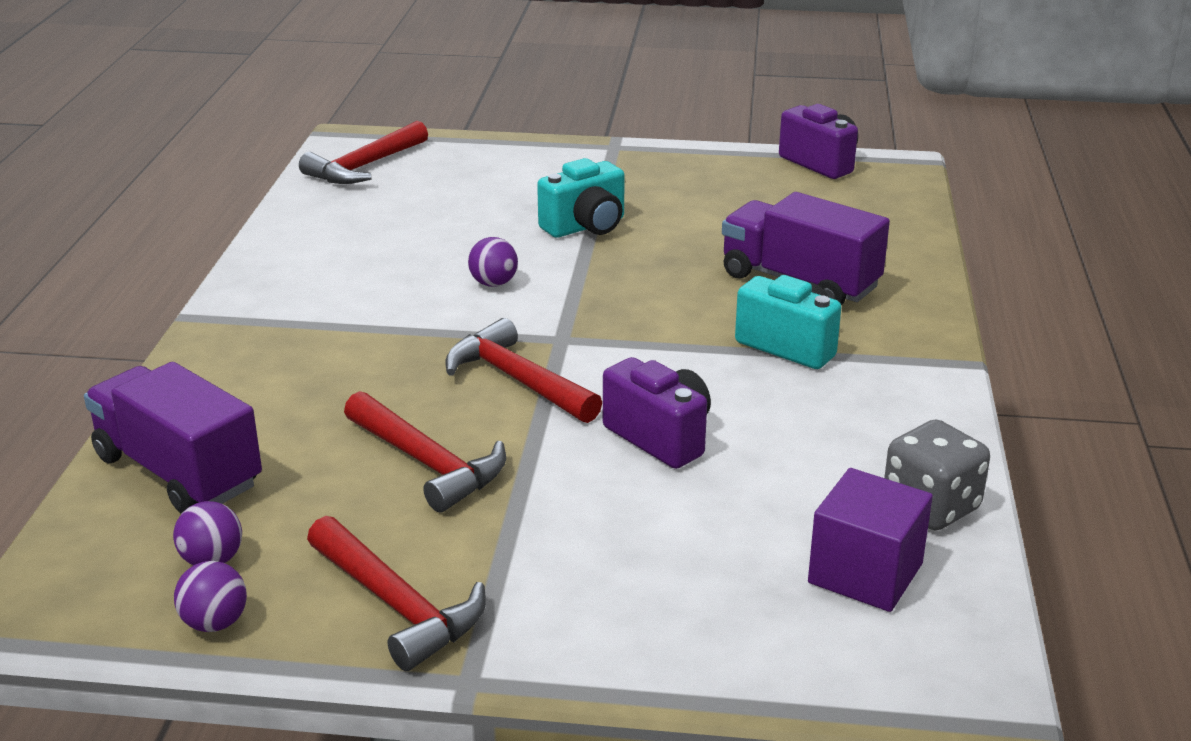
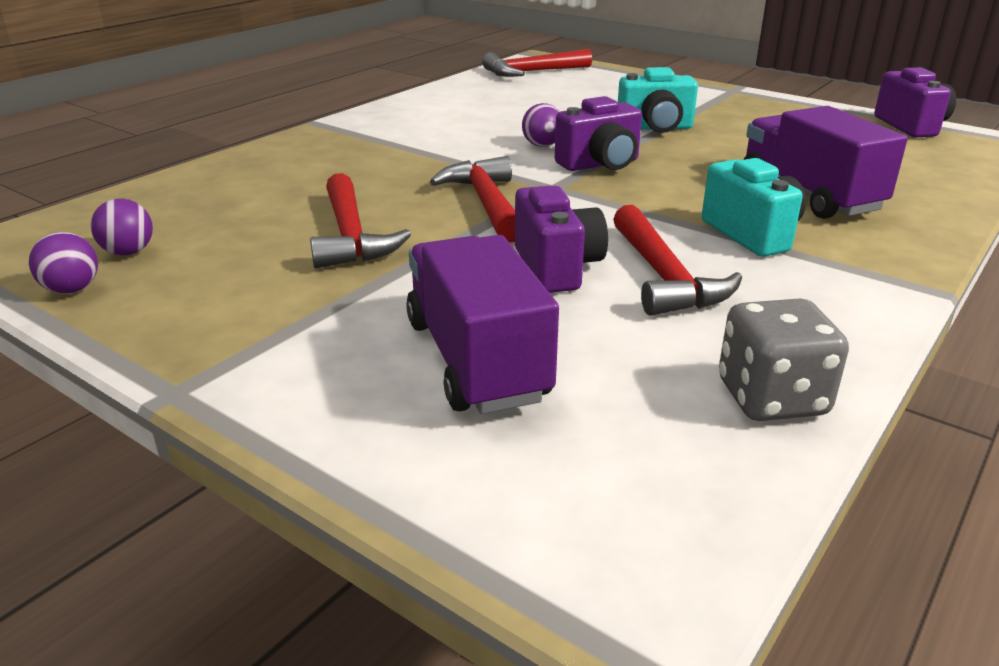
camera: 30 degrees right, 0 degrees up
(178, 471) = (186, 198): purple truck -> purple truck (476, 360)
(397, 605) = (200, 319): red hammer -> red hammer (664, 277)
(578, 295) = (600, 164): none -> purple camera
(865, 573) = (634, 434): purple cube -> none

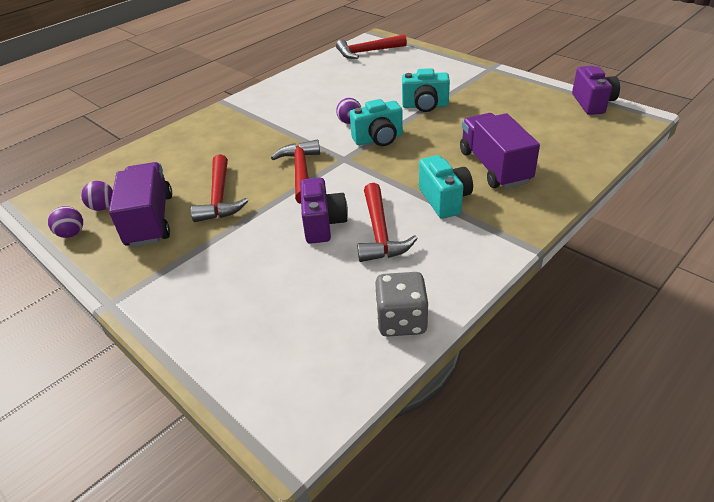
camera: 10 degrees right, 10 degrees up
(476, 360) = (260, 289): purple truck -> purple truck (150, 220)
(600, 164) = (378, 139): purple camera -> turquoise camera

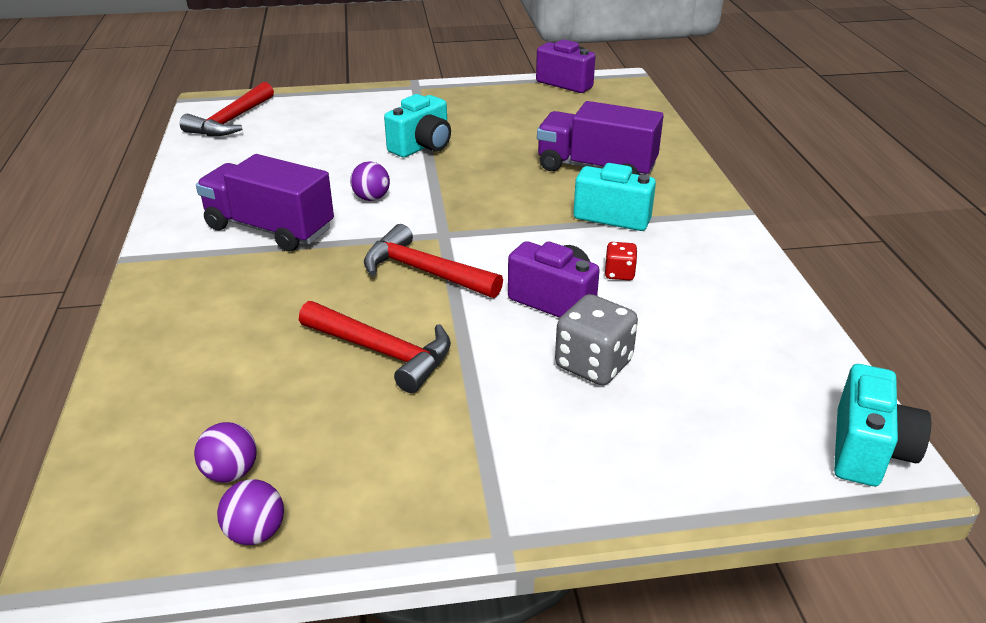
camera: 55 degrees left, 5 degrees down
(150, 220) = (344, 434): purple truck -> purple truck (270, 229)
(378, 139) = (440, 198): turquoise camera -> turquoise camera (868, 450)
(380, 232) = (619, 273): red hammer -> red dice
(401, 321) = (777, 323): grey dice -> grey dice (593, 364)

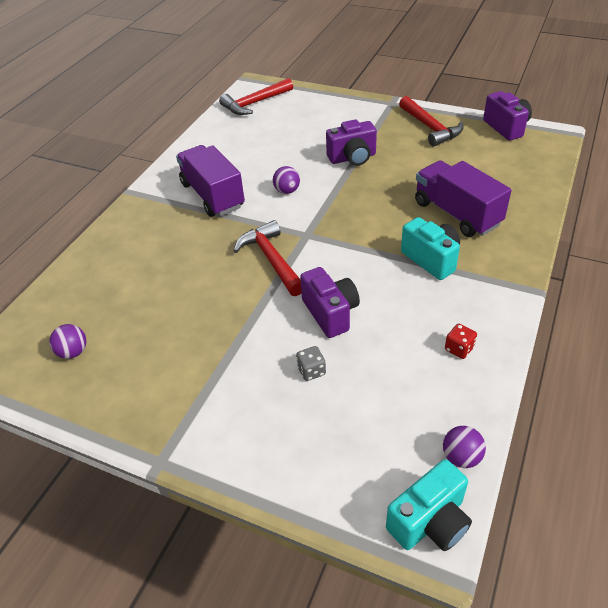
camera: 35 degrees right, 10 degrees up
(256, 532) = (57, 393): purple ball -> purple ball (461, 457)
(383, 352) = (202, 308): red hammer -> red hammer (430, 127)
(422, 147) = (352, 158): turquoise camera -> purple camera
(593, 364) = (311, 371): grey dice -> grey dice, size x0.54
(619, 273) = (391, 309): red dice -> red dice (459, 349)

